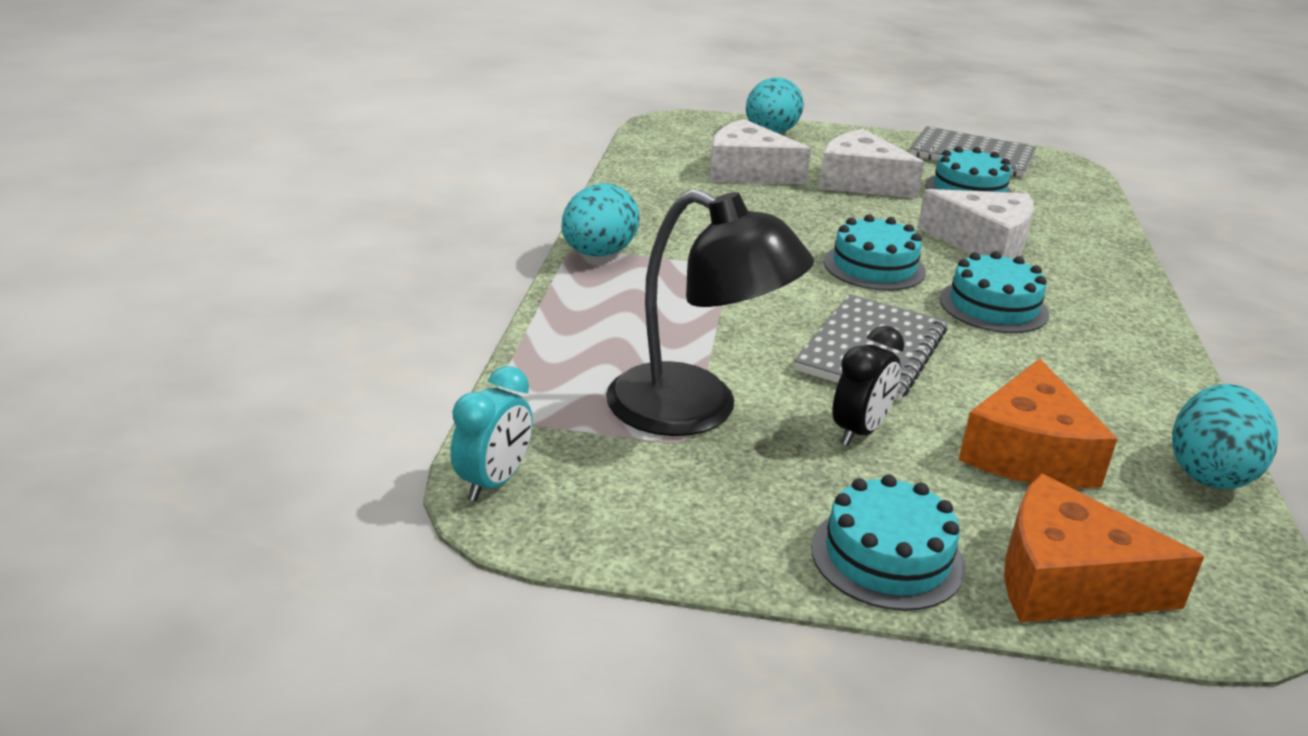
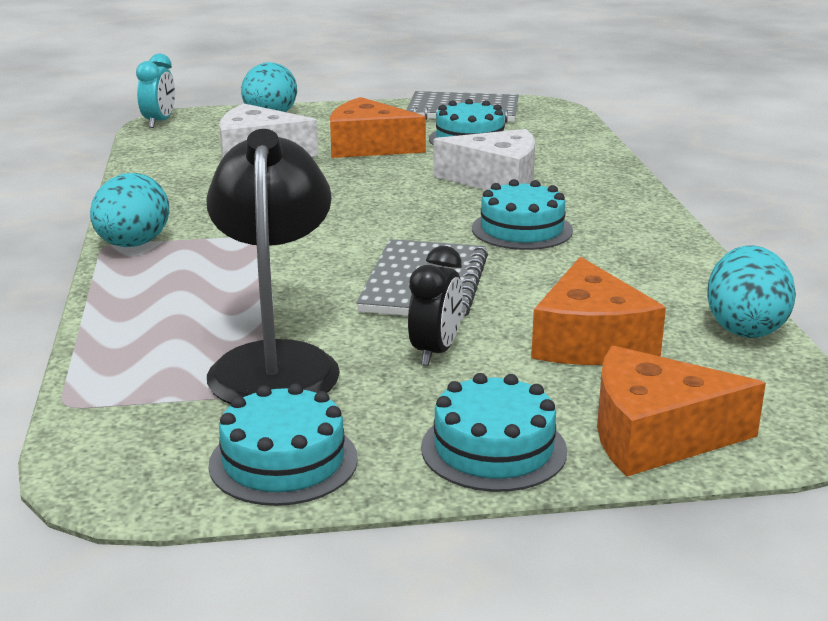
camera: 15 degrees left, 5 degrees down
(494, 482) = (91, 463): turquoise clock -> turquoise clock (159, 122)
(696, 410) = (275, 362): black lamp -> black lamp turned 105 degrees counterclockwise
(860, 182) = (368, 146): white cheese -> orange cheese
(874, 267) = (404, 214): turquoise cake -> turquoise cake (283, 461)

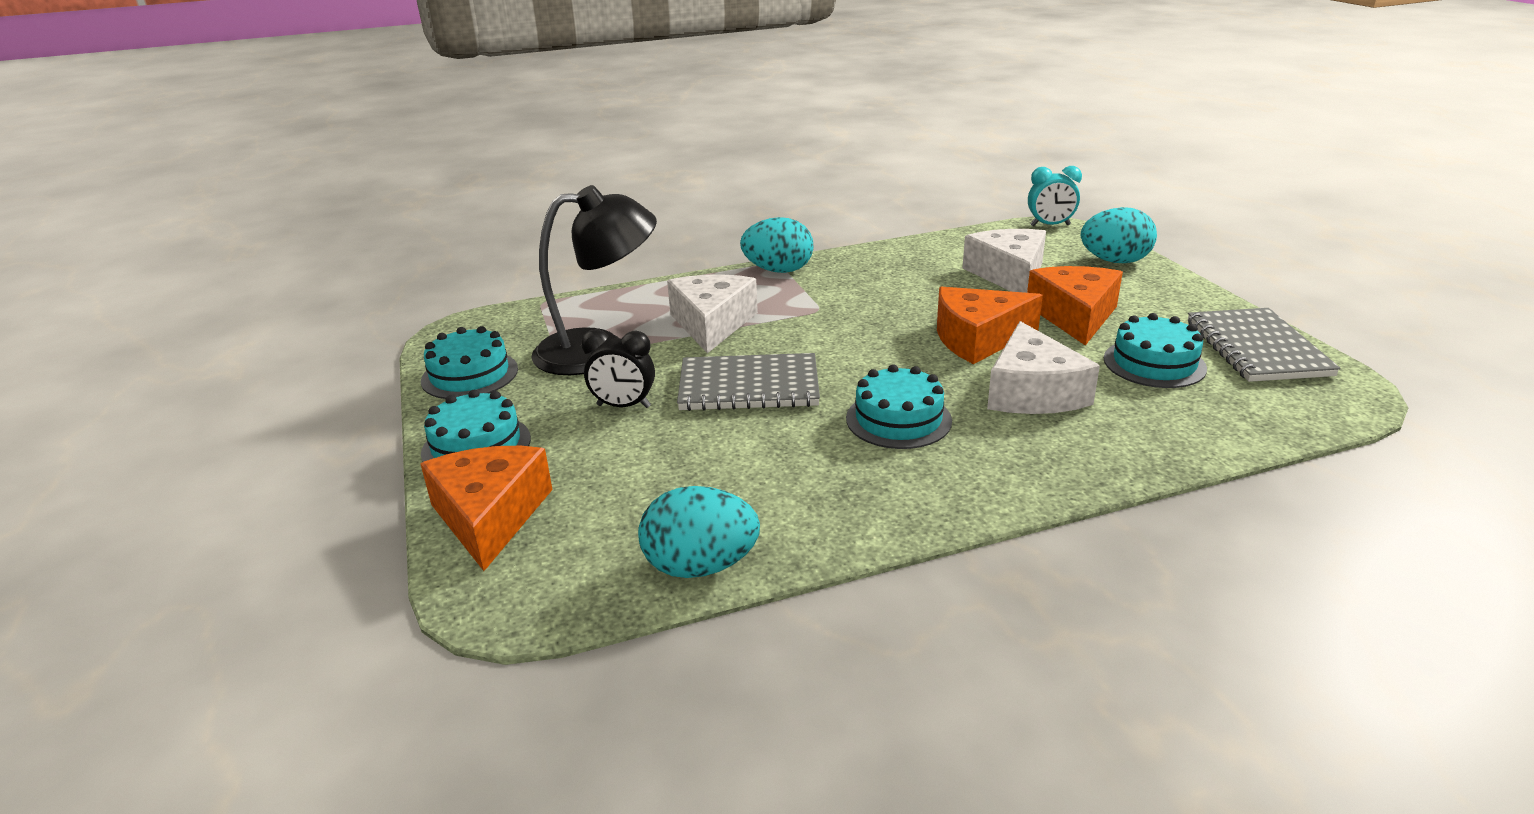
camera: 80 degrees right, 5 degrees up
(253, 291) = (712, 324): none -> white cheese
(590, 341) = (654, 475): orange cheese -> orange cheese (978, 339)

